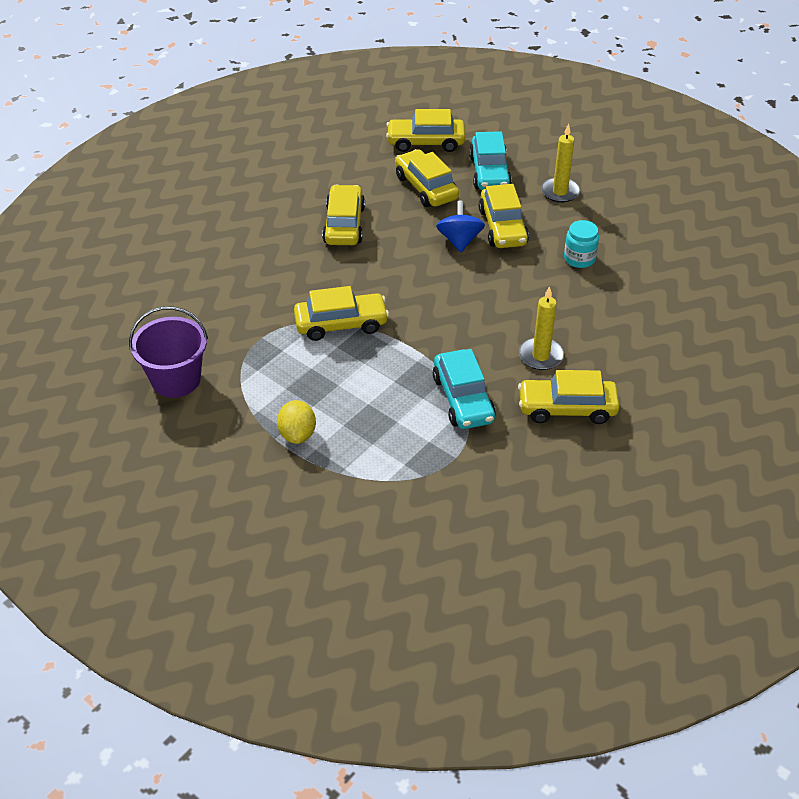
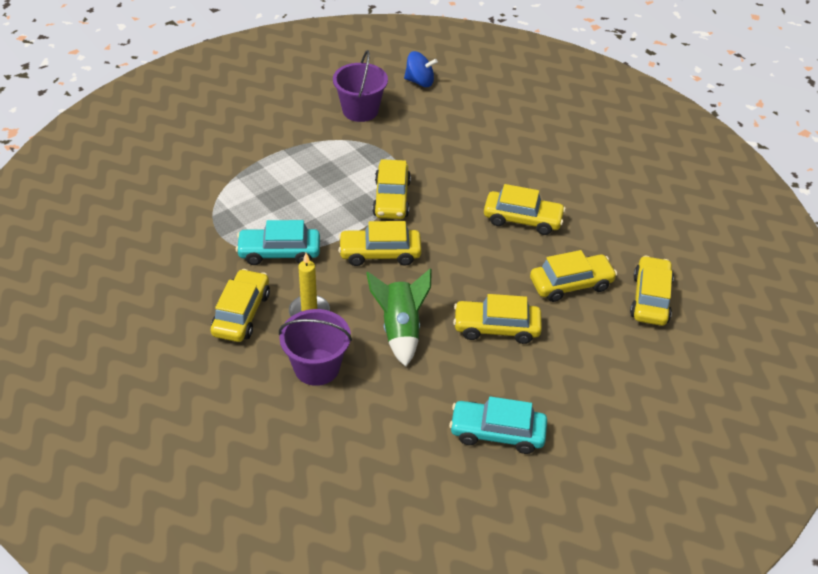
camera: 100 degrees right, 0 degrees up
(297, 434) = (282, 160): yellow lemon -> none
(433, 319) = (380, 253): none -> yellow car
(459, 241) = (482, 292): blue spinning top -> blue spinning top (419, 82)
(489, 172) = (590, 338): turquoise car -> turquoise car (497, 433)
(533, 288) = (400, 329): none -> green rocket
(560, 192) = (547, 389): yellow candle -> none
(579, 258) = (433, 376): turquoise jar -> none
(609, 336) = (317, 367): none -> purple bucket

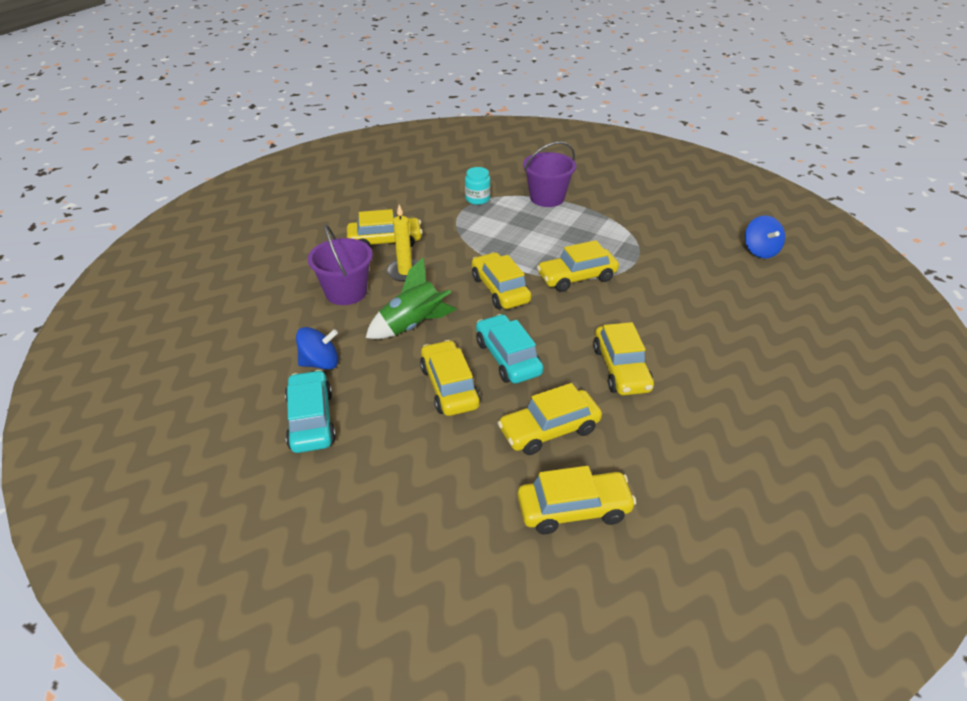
camera: 70 degrees right, 5 degrees down
(209, 218) = (477, 199): none -> turquoise jar
(279, 252) = (463, 239): turquoise car -> turquoise car (508, 358)
(360, 110) = (678, 230): purple bucket -> purple bucket (547, 198)
(421, 411) = (320, 363): none -> blue spinning top
(571, 284) = (549, 430): yellow car -> yellow car turned 105 degrees clockwise

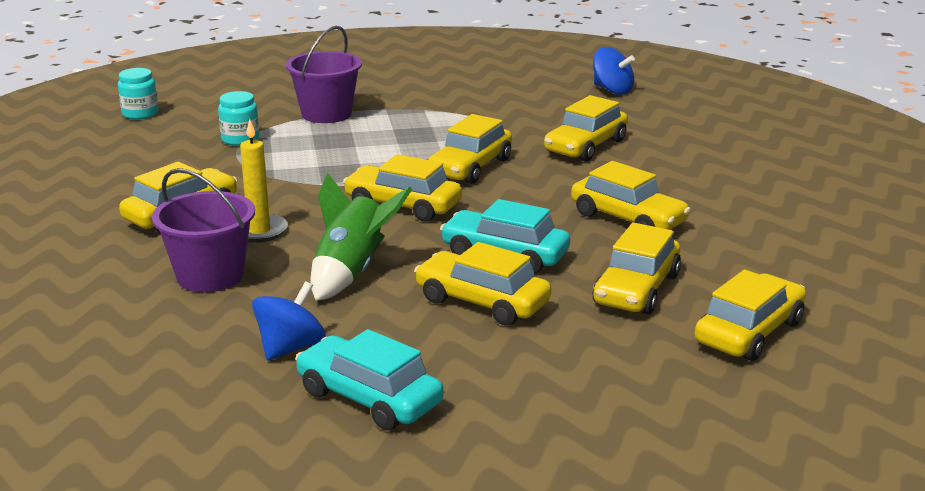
camera: 40 degrees left, 15 degrees down
(451, 159) = (140, 113): none -> turquoise jar
(674, 293) = (585, 146): none -> yellow car

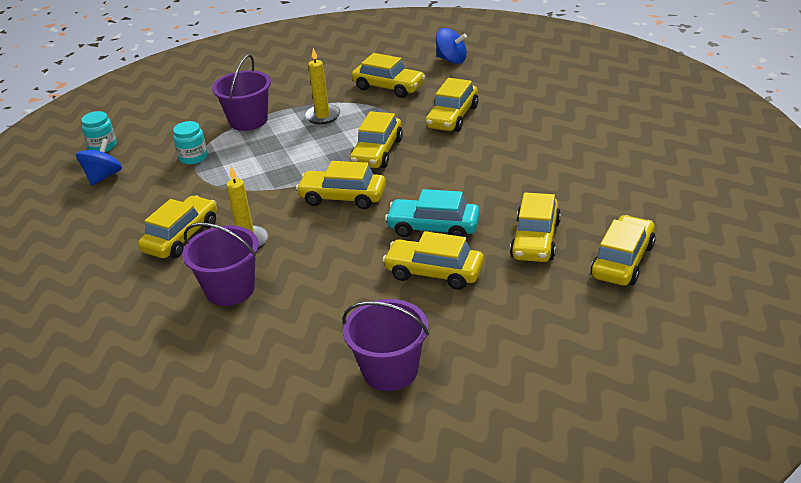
camera: 10 degrees left, 10 degrees up
(291, 348) = (317, 340): blue spinning top -> blue spinning top (103, 176)
(351, 271) = (331, 264): green rocket -> none
(369, 398) = (390, 371): turquoise car -> purple bucket
(420, 122) = (322, 116): none -> yellow candle
(628, 219) = (507, 178): yellow car -> yellow car (389, 87)

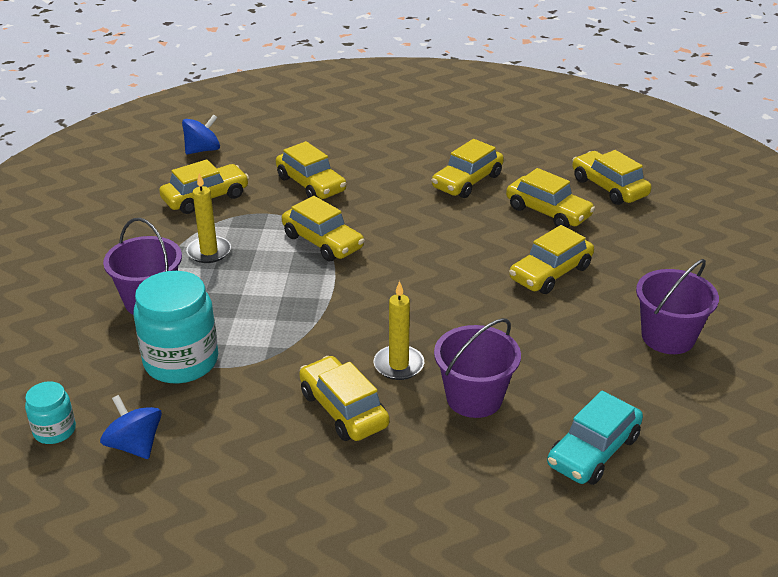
camera: 65 degrees left, 0 degrees up
(193, 157) = (181, 361): turquoise jar -> turquoise jar, size x1.92
(343, 197) = (381, 285): yellow car -> yellow car (467, 181)
(433, 228) = (483, 252): turquoise car -> turquoise car (593, 451)

